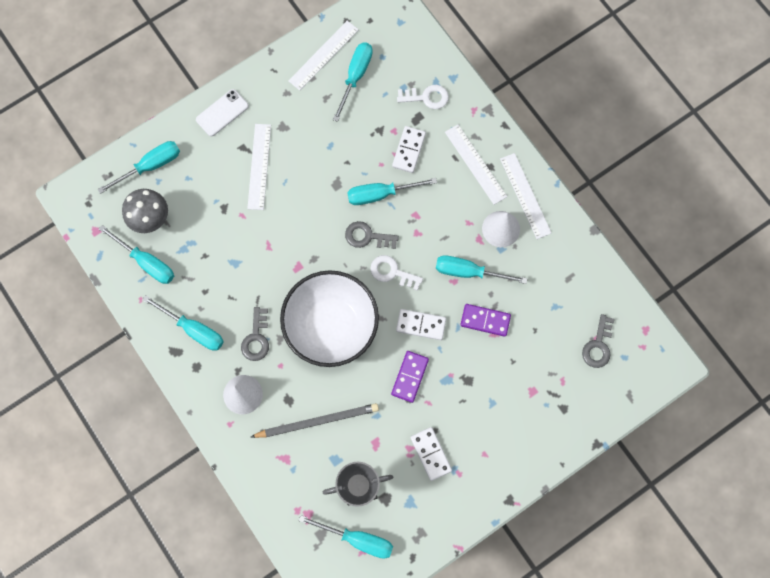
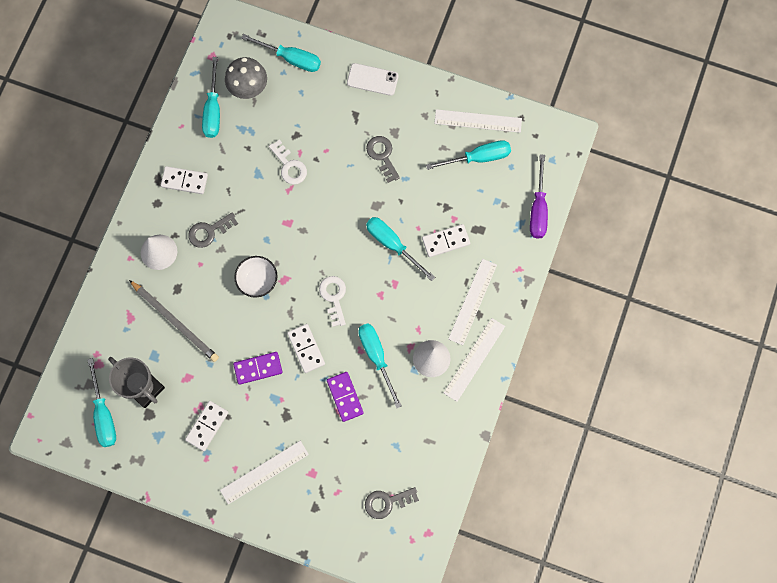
camera: 55 degrees right, 0 degrees up
(194, 329) = (184, 181): turquoise screwdriver -> white domino
(259, 166) = (348, 137): white ruler -> white ruler (264, 472)
(331, 326) = (258, 280): white bowl -> white bowl, size x0.47
(367, 236) = (350, 258): grey key -> grey key (382, 155)
(427, 97) = (502, 224): white key -> white key (289, 166)
(434, 61) = (538, 209): none -> purple screwdriver

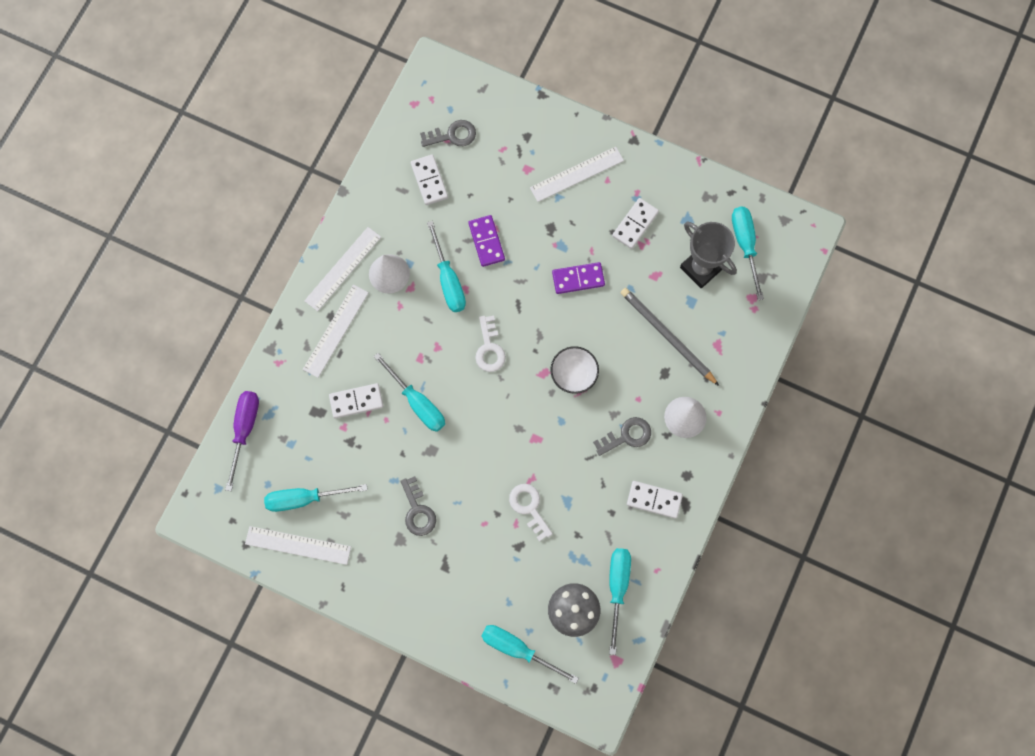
camera: 175 degrees left, 0 degrees up
(306, 349) = (524, 295): white domino -> white domino (429, 181)
(372, 79) = (419, 611): white phone -> none

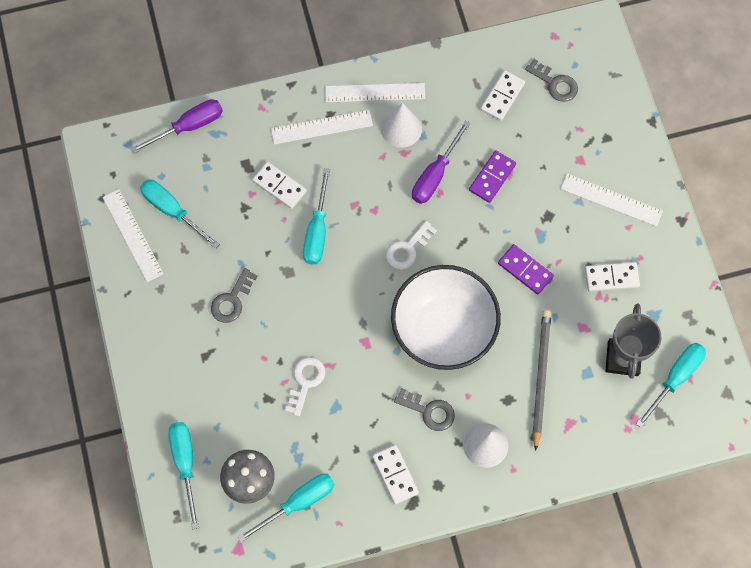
camera: 50 degrees right, 5 degrees down
(448, 280) = (435, 175): turquoise screwdriver -> purple screwdriver
(573, 374) = (443, 329): white bowl -> white bowl, size x2.13

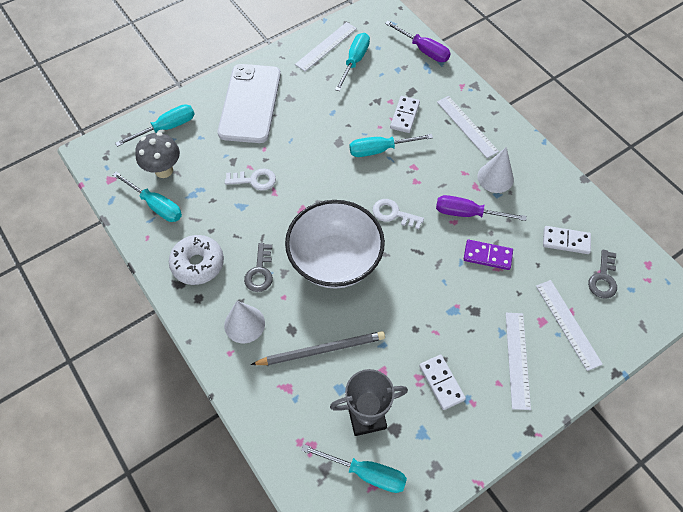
camera: 70 degrees right, 10 degrees down
(188, 354) = (250, 103): none -> white phone
(232, 300) = (301, 116): grey key -> none
(375, 92) = (515, 151): white ruler -> white ruler (568, 324)
(395, 475) = (198, 264): white domino -> white donut
(525, 270) = (415, 307): purple domino -> none

